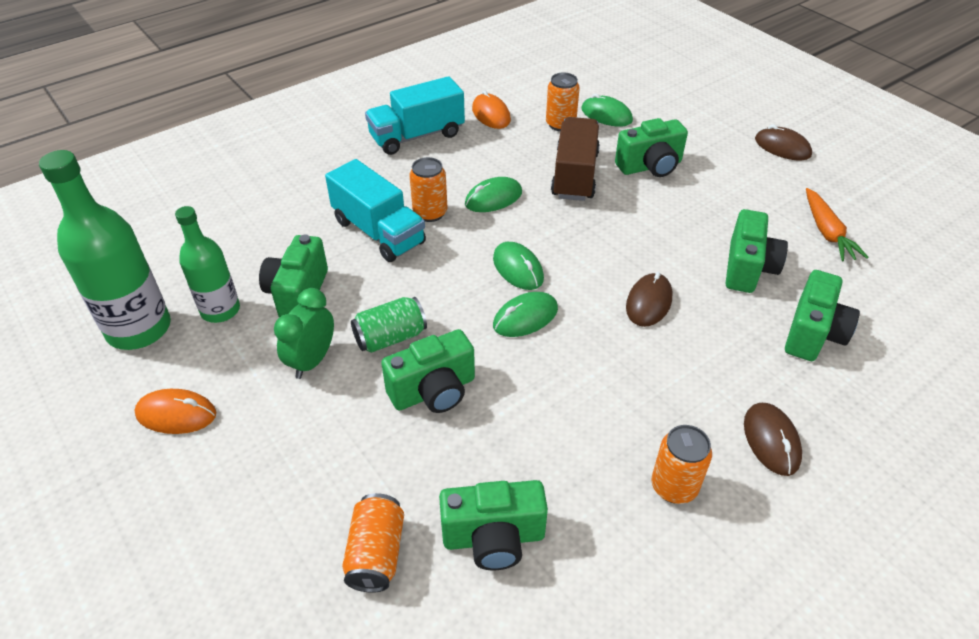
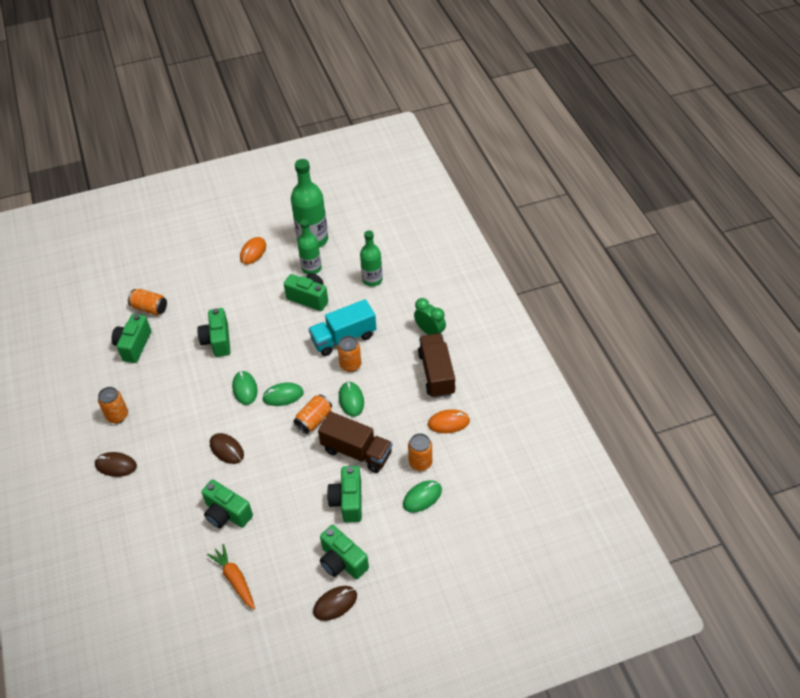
camera: 110 degrees right, 5 degrees up
(243, 229) = (372, 280): none -> green bottle
(312, 361) = (260, 299): green clock -> green clock (430, 332)
(390, 337) = (260, 330): green can -> none
(417, 136) = (436, 374): turquoise truck -> brown truck
(545, 225) = (314, 420): none -> orange can
(813, 334) = (163, 521): green camera -> green camera (342, 561)
(827, 232) = (235, 579): orange carrot -> orange carrot turned 45 degrees clockwise

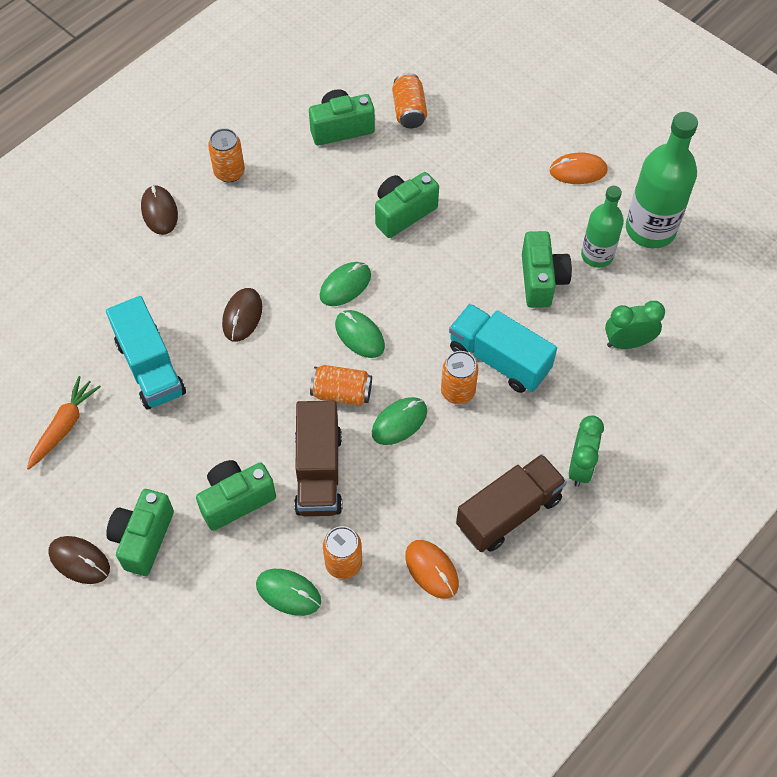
camera: 60 degrees right, 10 degrees up
(227, 513) = (150, 367): green camera -> turquoise truck
(372, 280) = (628, 342): green bottle -> green clock

